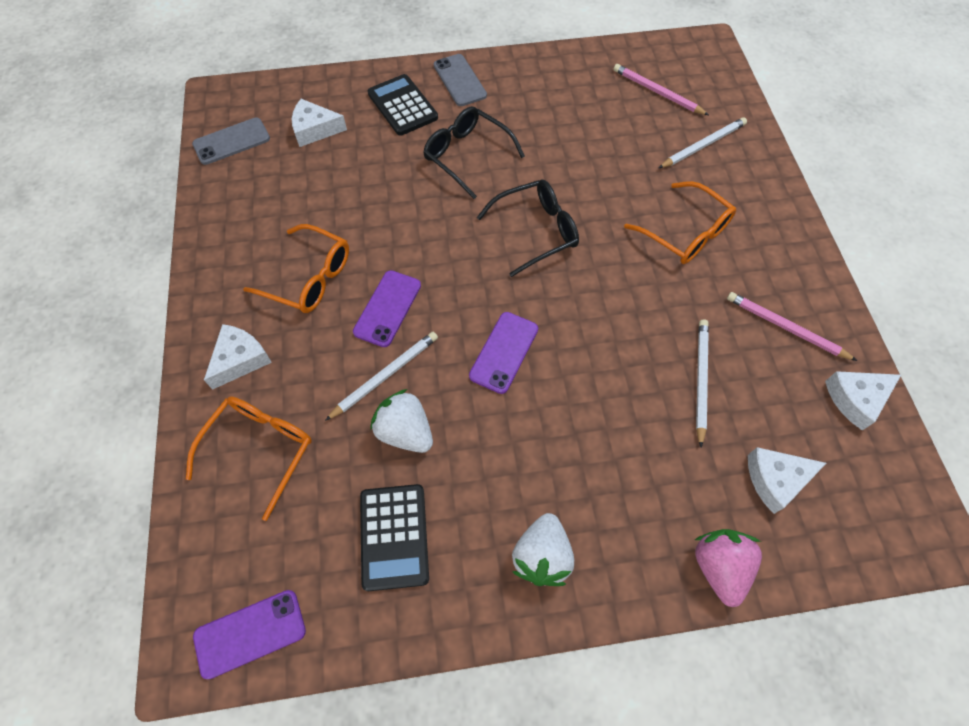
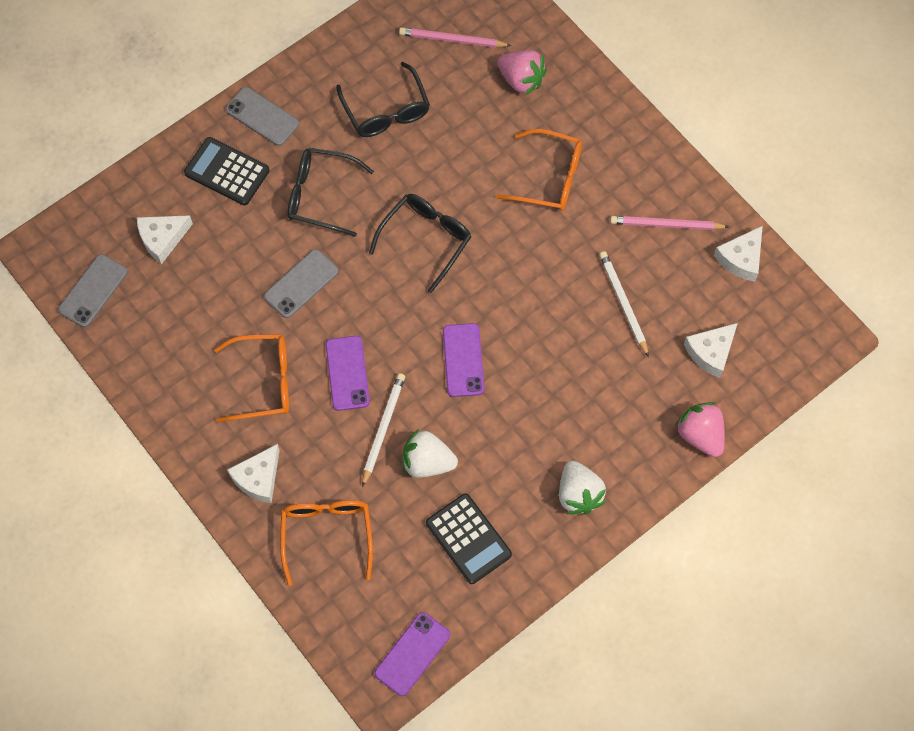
camera: 30 degrees left, 5 degrees up
(240, 359) = (258, 478): white cheese -> white cheese turned 150 degrees counterclockwise
(401, 215) = (301, 284): none -> grey phone
(566, 118) = (386, 110): none -> black glasses
(703, 145) = (521, 80): white pencil -> pink strawberry

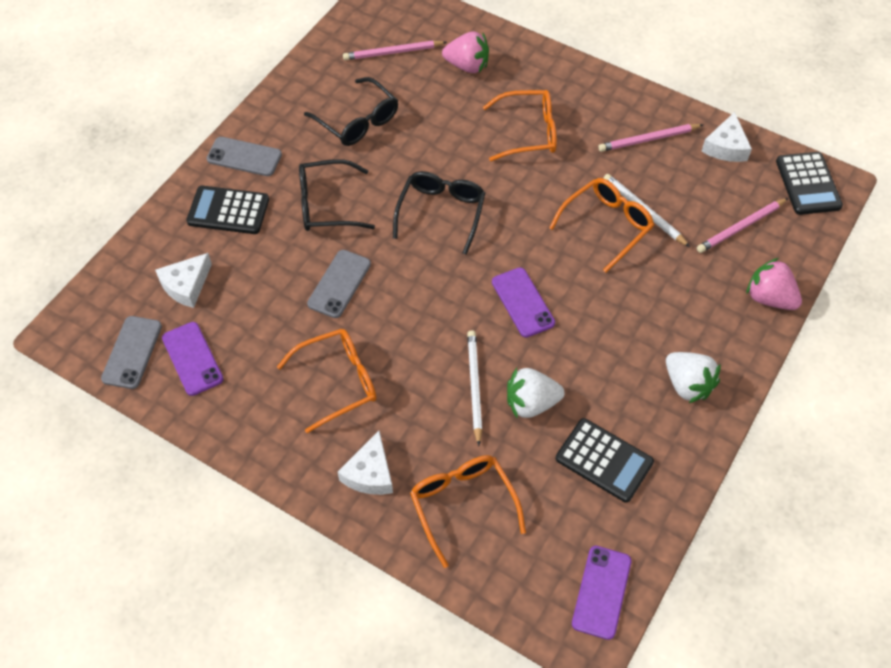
camera: 20 degrees left, 10 degrees down
(347, 373) = (417, 348): purple phone -> purple phone (192, 358)
(579, 306) = (606, 226): none -> orange glasses
(711, 352) = (741, 227): white cheese -> pink pencil
(803, 327) = (808, 184): none -> black calculator

